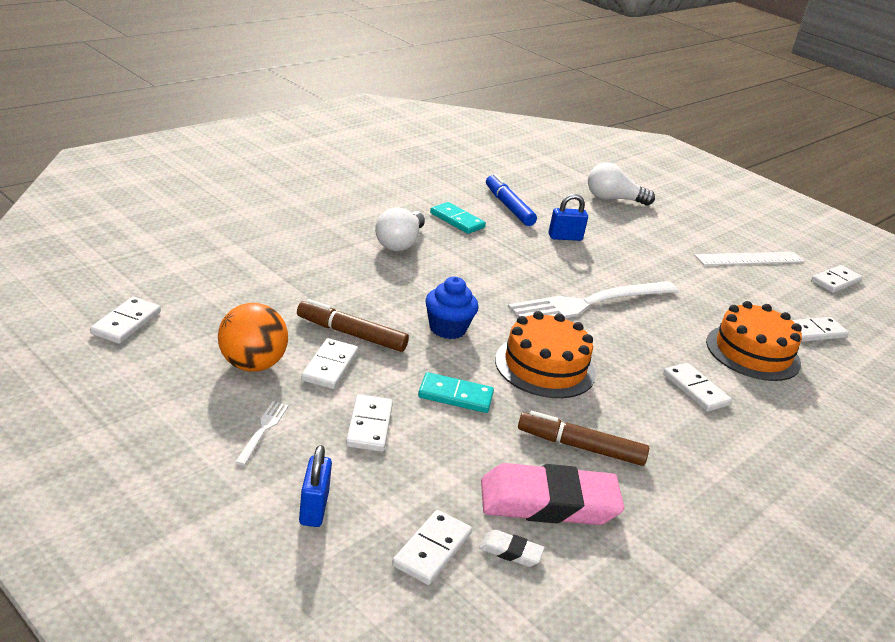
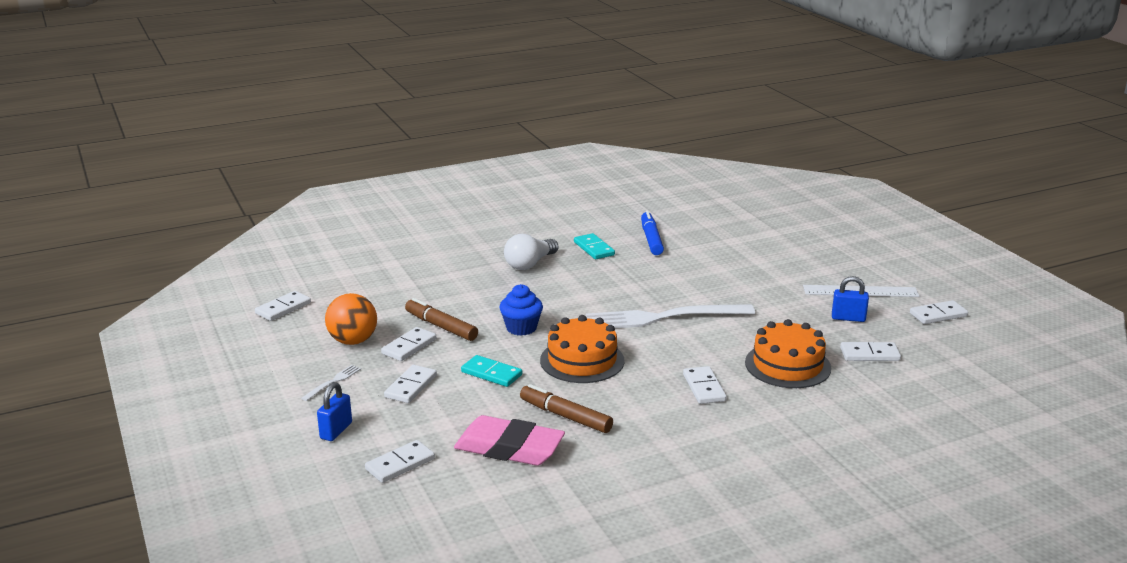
camera: 25 degrees right, 5 degrees down
(510, 552) = (456, 473): white eraser -> none
(565, 237) = (684, 266): blue padlock -> blue padlock (848, 318)
(613, 199) = (762, 236): white light bulb -> none

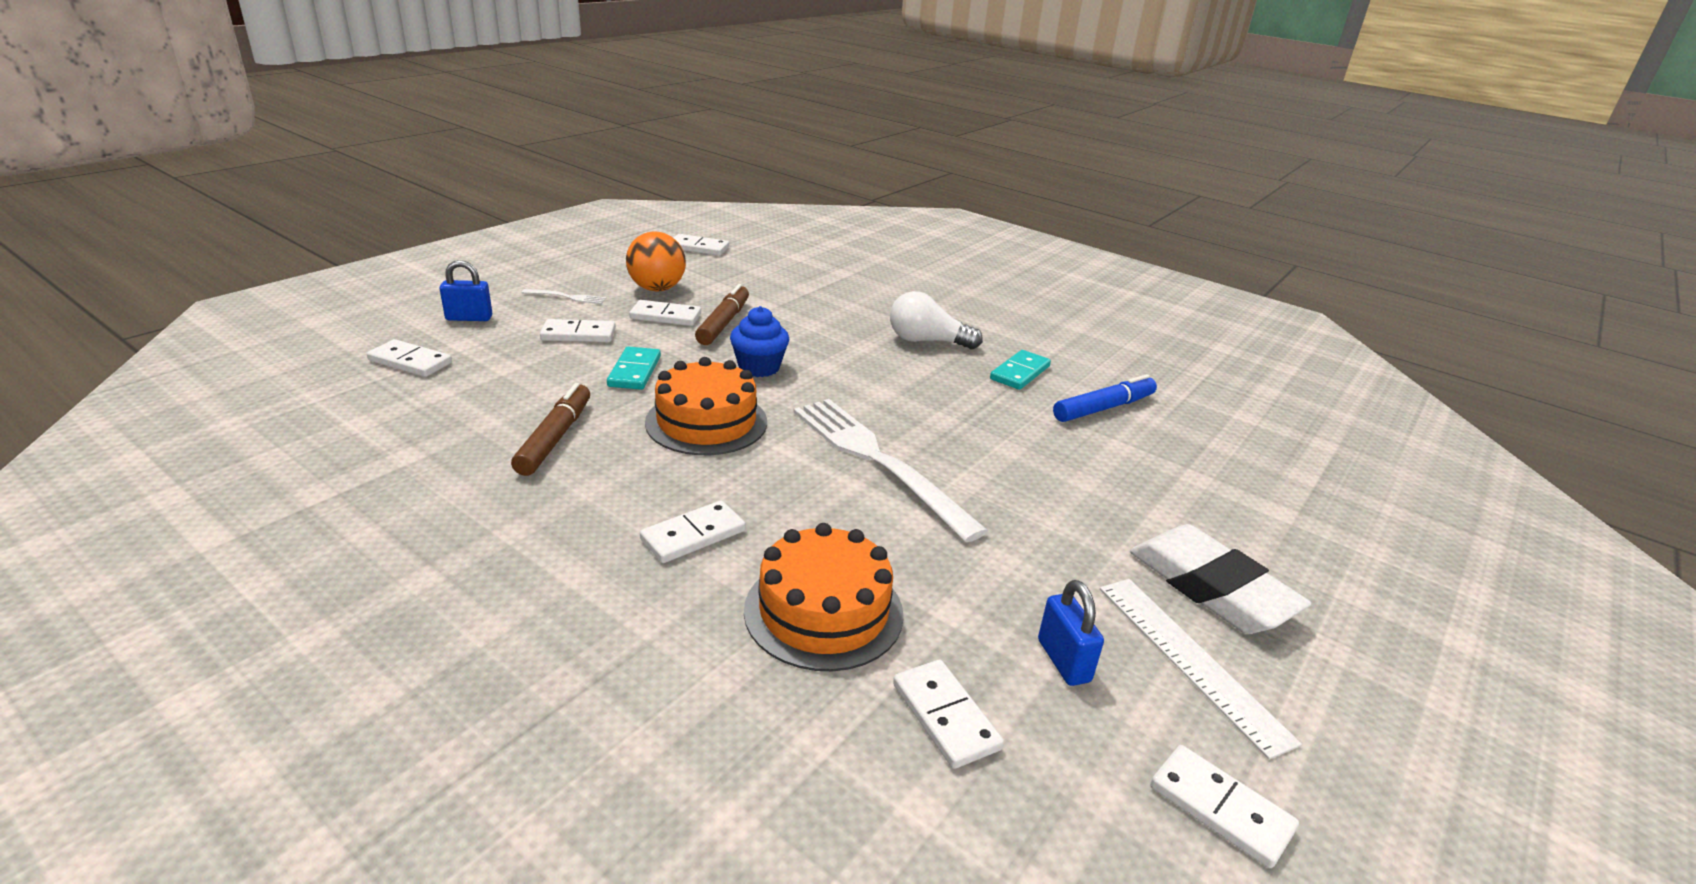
camera: 60 degrees right, 5 degrees up
(509, 448) = (463, 416): pink eraser -> none
(817, 269) = (1211, 587): none -> white eraser

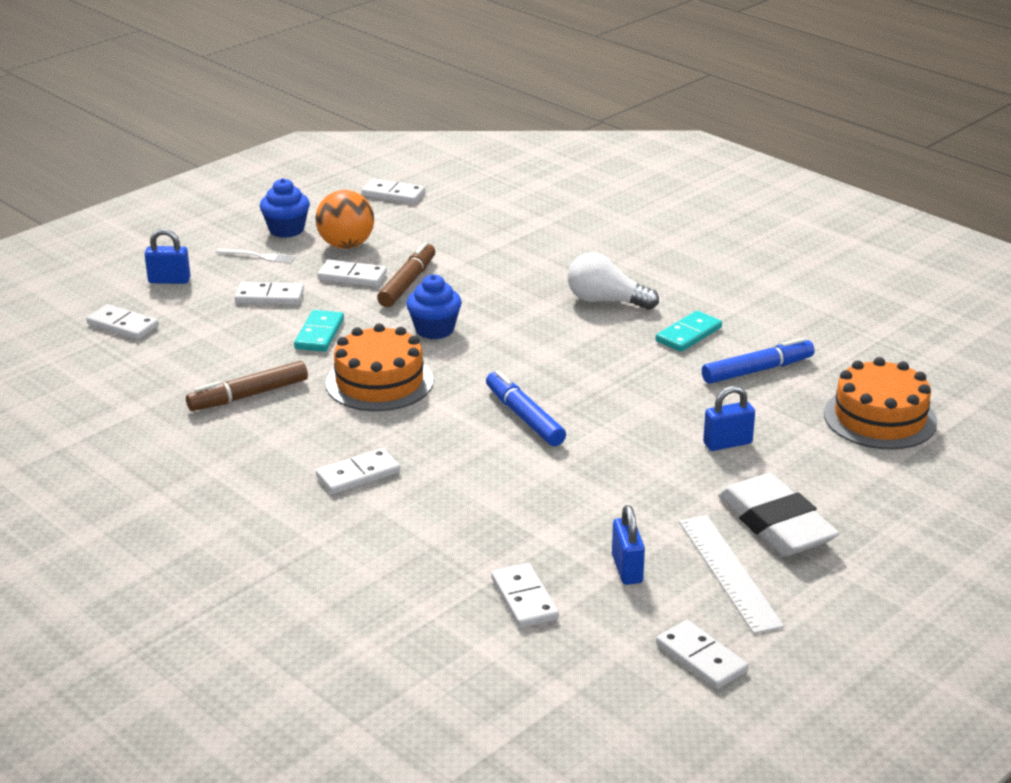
camera: 10 degrees right, 0 degrees up
(554, 438) = (249, 395): brown marker -> brown marker turned 135 degrees counterclockwise
(595, 274) = (286, 230): none -> blue cupcake
(823, 611) = (451, 531): orange cake -> orange cake (880, 418)
(878, 461) = (524, 417): white fork -> blue marker
(1110, 488) = (727, 443): none -> blue padlock

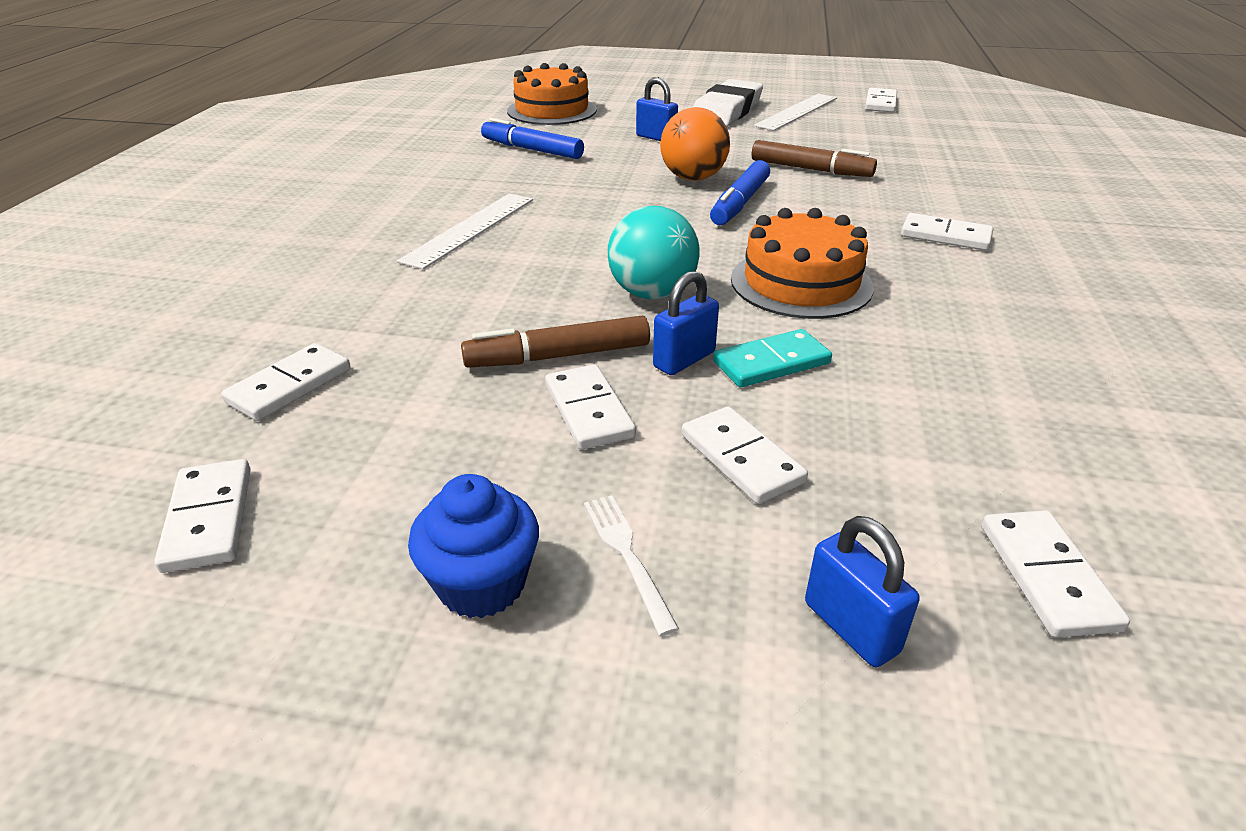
camera: 125 degrees left, 5 degrees up
(249, 395) = (961, 346): brown marker -> brown marker (810, 169)
(346, 245) = (486, 469): orange ball -> orange ball (693, 178)
(434, 329) = (652, 294): blue cupcake -> turquoise ball
(524, 599) = (935, 146): white domino -> white domino (289, 386)
(606, 301) = (470, 229): white light bulb -> white ruler
(627, 569) = (848, 131): blue padlock -> blue padlock (684, 360)
(688, 334) = (499, 182): turquoise domino -> none

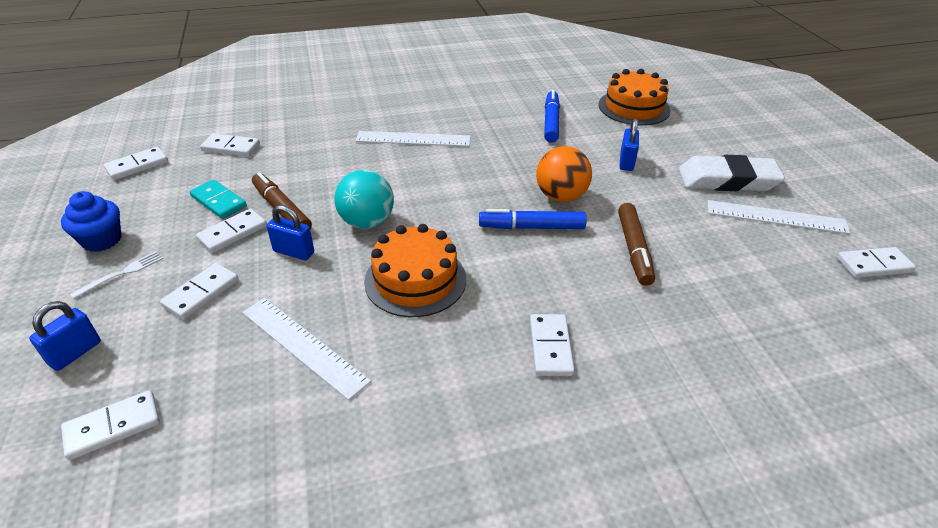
camera: 65 degrees right, 5 degrees up
(771, 363) = (302, 286): turquoise domino -> turquoise domino (219, 201)
(902, 378) = (303, 345): none -> white ruler

